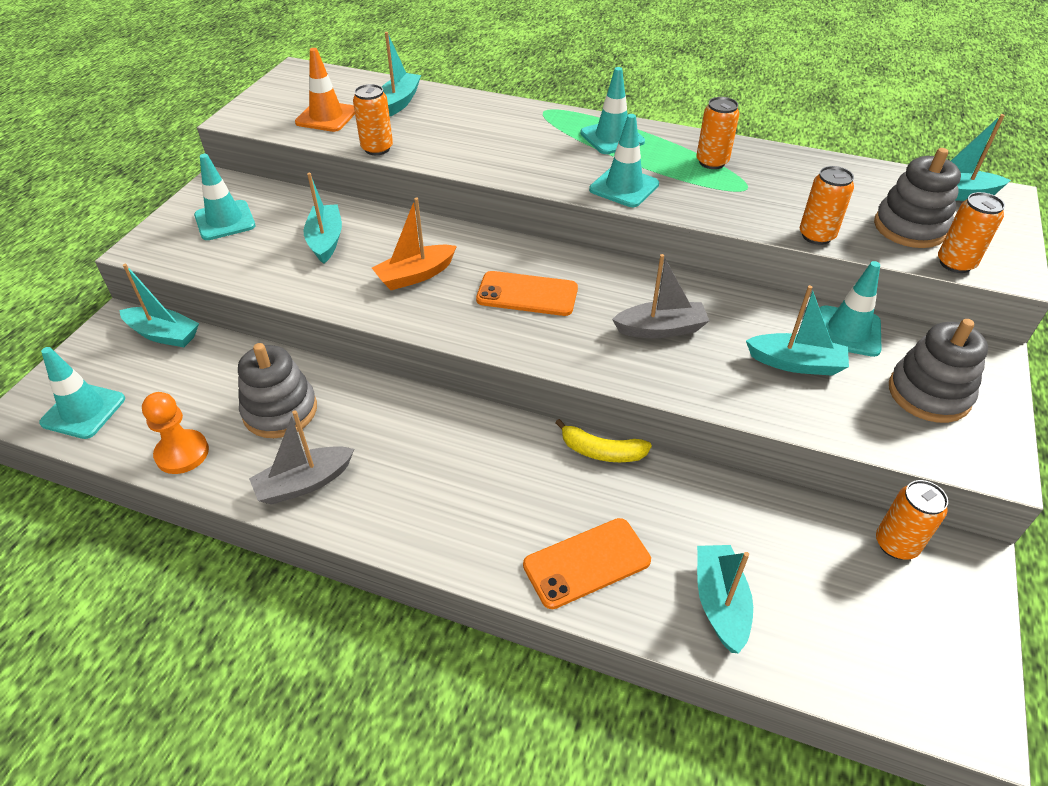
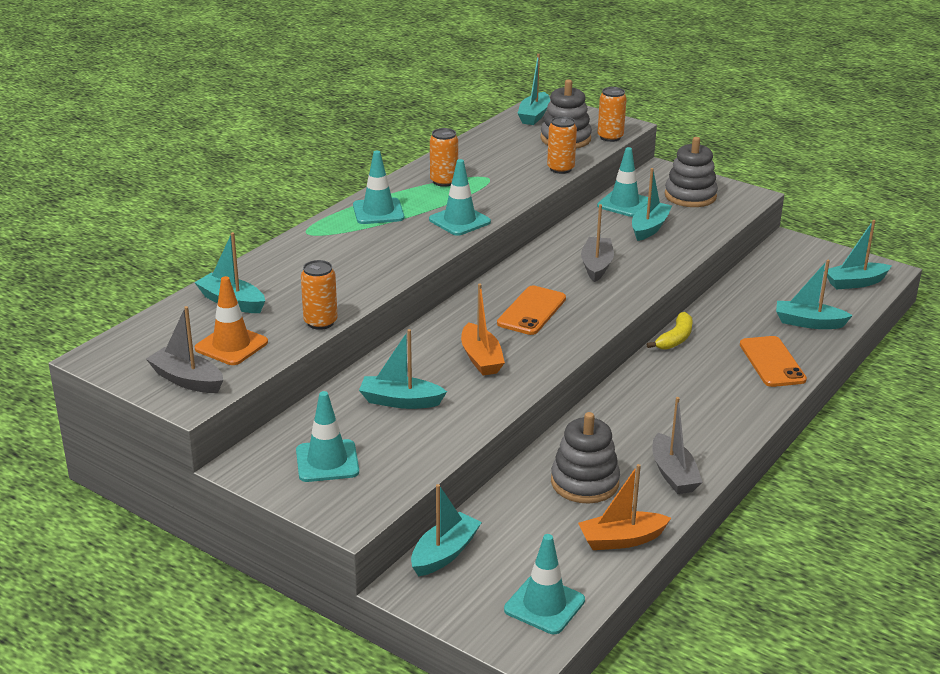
camera: 75 degrees left, 15 degrees down
(182, 453) = (621, 540): orange pawn -> orange boat
(269, 110) = (187, 380): none -> grey boat
(892, 667) = (855, 283): none -> turquoise boat
(896, 544) = (775, 258): orange can -> none

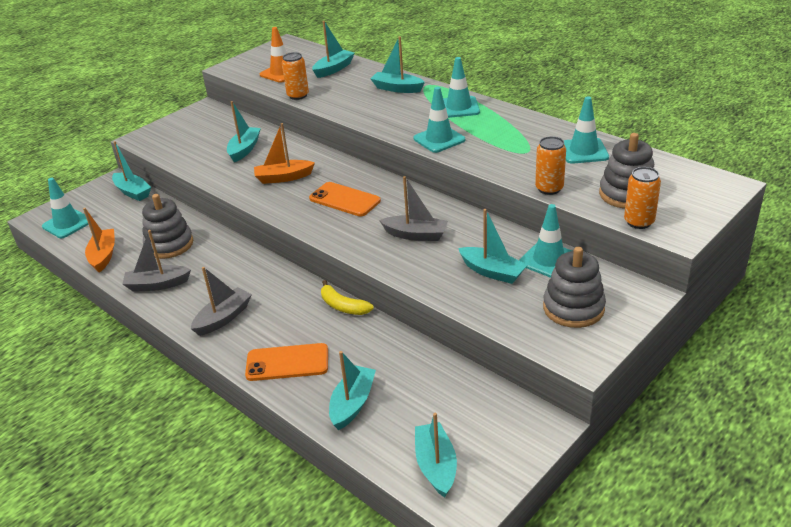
camera: 100 degrees right, 5 degrees up
(187, 380) = (250, 65): grey boat -> grey boat (223, 318)
(327, 461) = (194, 129): turquoise traffic cone -> turquoise traffic cone (583, 151)
(444, 181) = (516, 132): orange can -> none
(534, 116) = (688, 178): turquoise boat -> turquoise boat (397, 88)

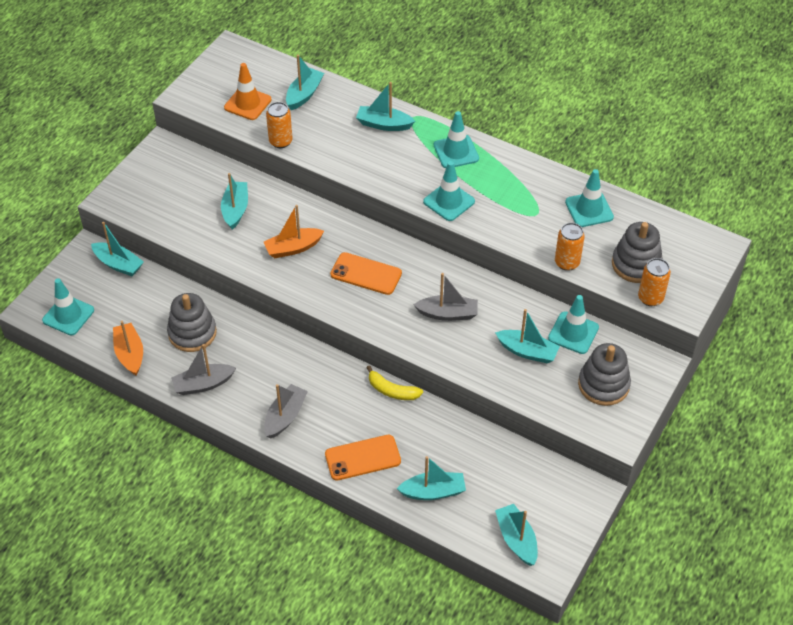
camera: 15 degrees left, 15 degrees up
(352, 404) = (433, 492): turquoise boat -> turquoise boat turned 75 degrees clockwise

